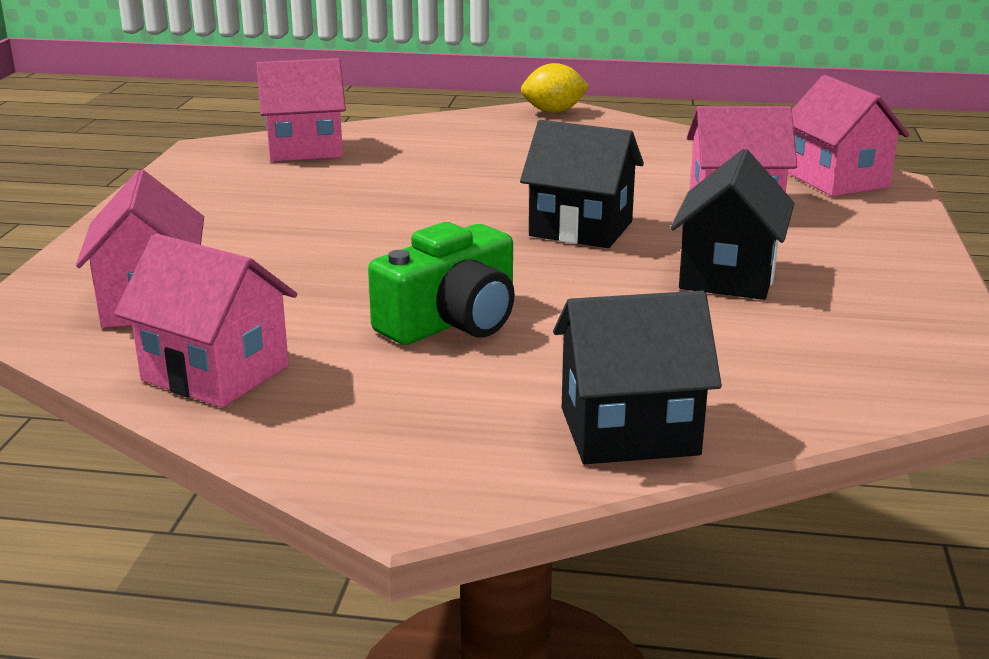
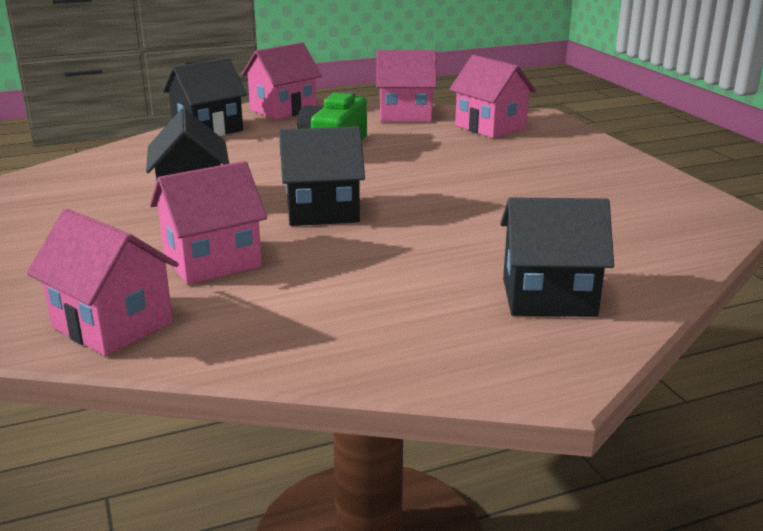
camera: 150 degrees right, 0 degrees up
(305, 149) = (659, 233): pink house -> pink house (283, 110)
(484, 135) = (548, 297): none -> black house
(553, 111) = (544, 371): yellow lemon -> none

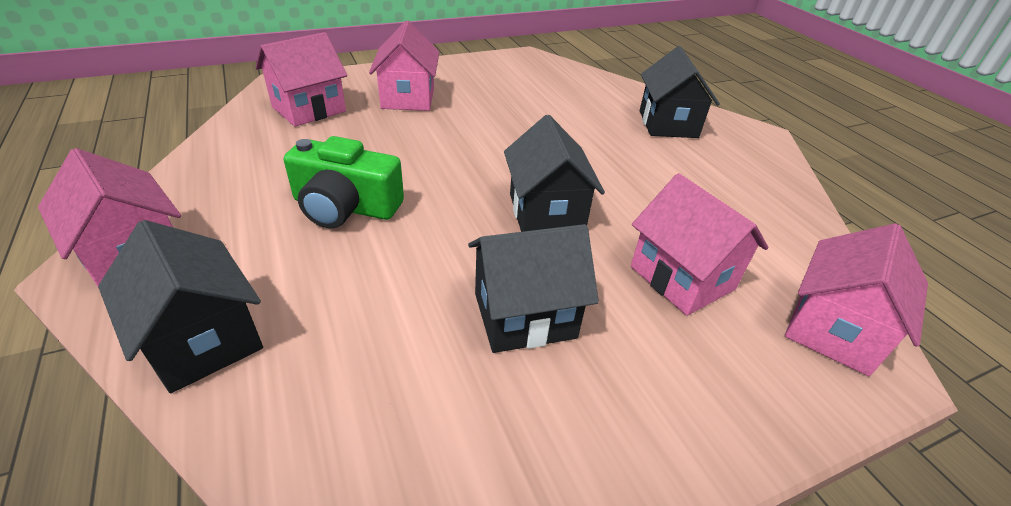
camera: 95 degrees left, 15 degrees up
(405, 114) = (232, 153): pink house -> pink house (408, 98)

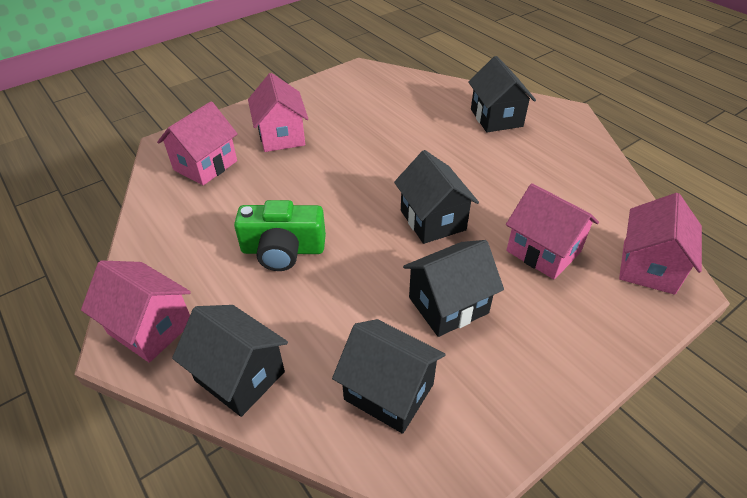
camera: 10 degrees left, 5 degrees up
(389, 411) = (389, 392): none -> black house

